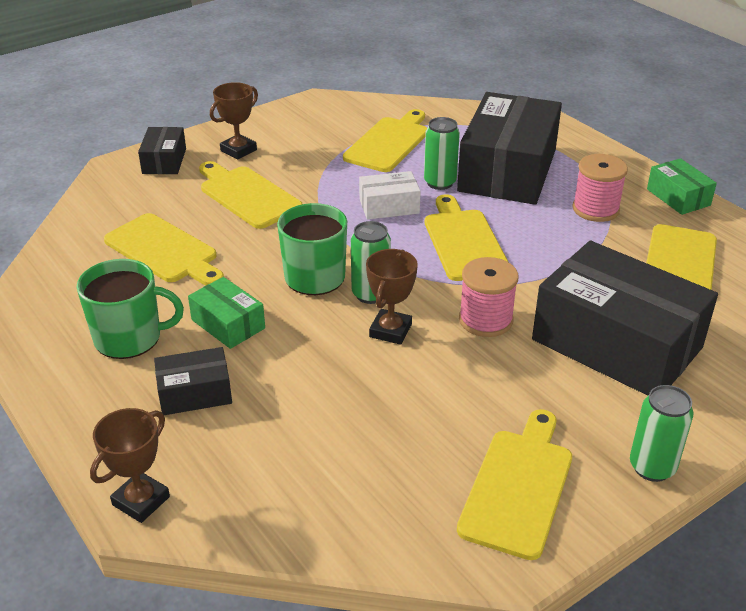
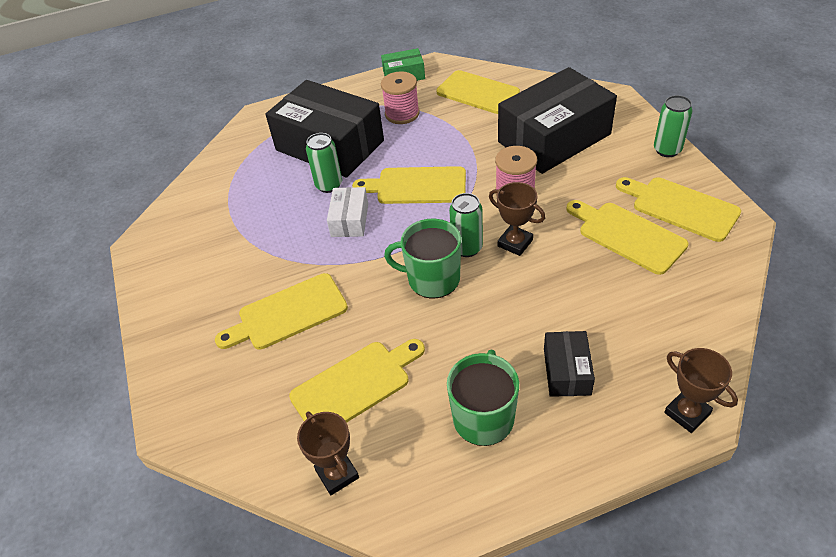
camera: 70 degrees left, 10 degrees up
(164, 161) = (187, 378): black box -> none
(228, 324) = (481, 343): green box -> none
(238, 150) = (200, 314): brown trophy -> brown trophy (337, 474)
(389, 143) = (249, 205): yellow cutting board -> yellow cutting board (627, 235)

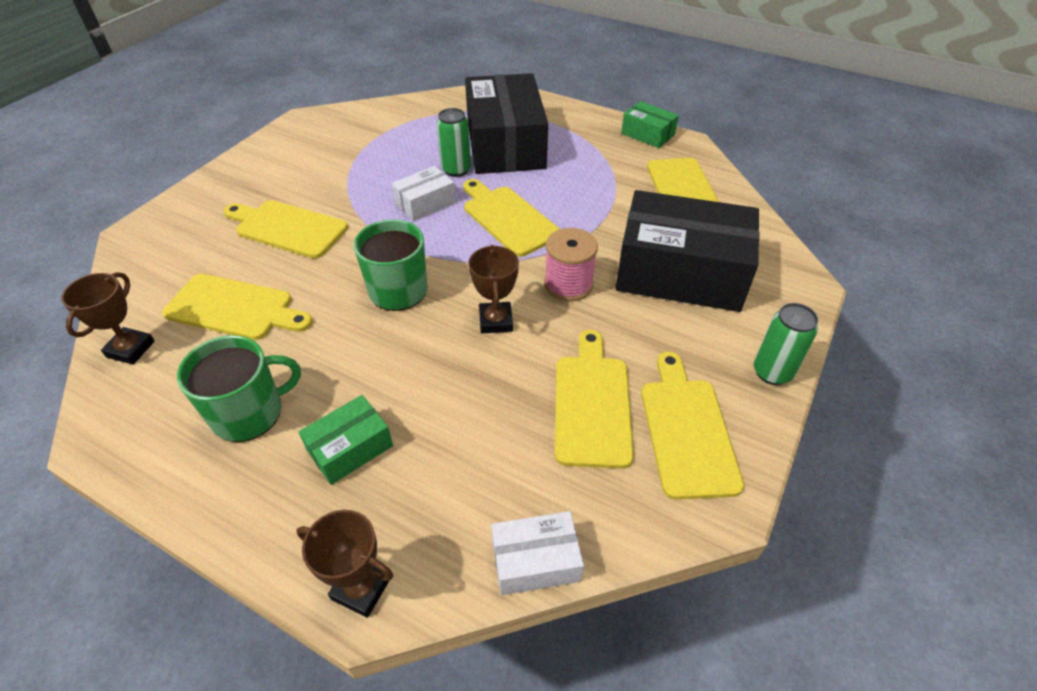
camera: 45 degrees right, 0 degrees up
(402, 114) = (594, 160): pink spool -> none
(467, 248) = (458, 291): green can -> none
(567, 371) = (350, 448): black box -> green box
(687, 413) = (361, 588): brown trophy -> brown trophy turned 75 degrees counterclockwise
(723, 320) = (535, 561): none -> white box

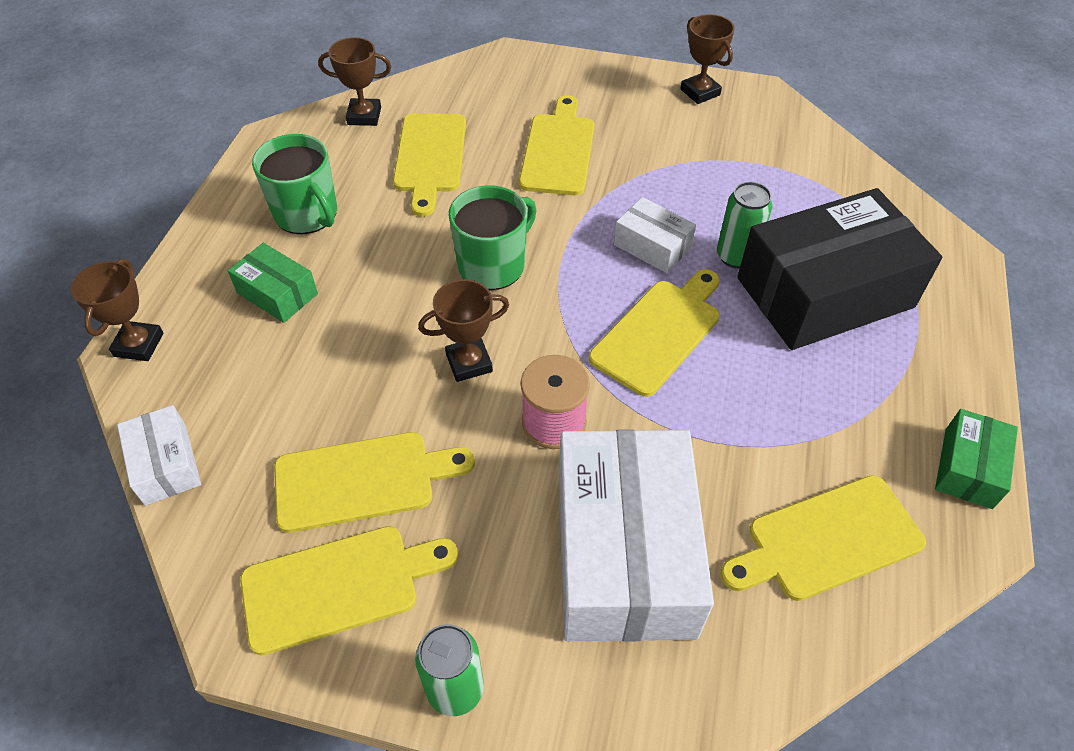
camera: 75 degrees right, 5 degrees up
(278, 144) = (700, 92): none -> brown trophy
(680, 272) = (624, 553): black box -> white box

